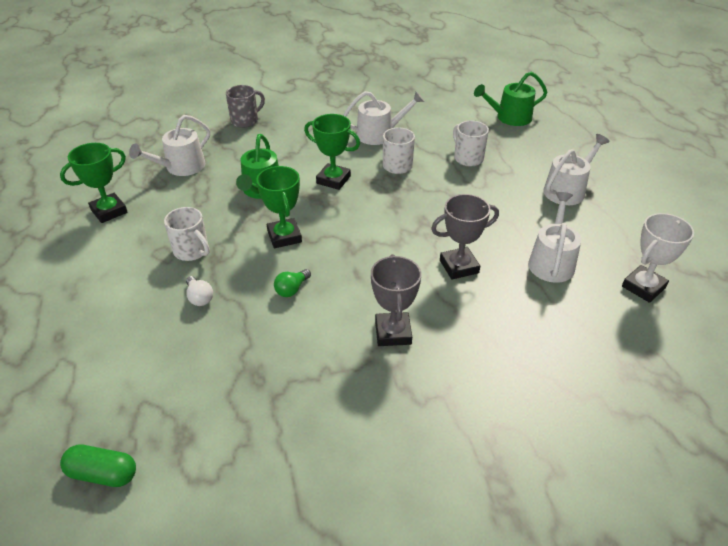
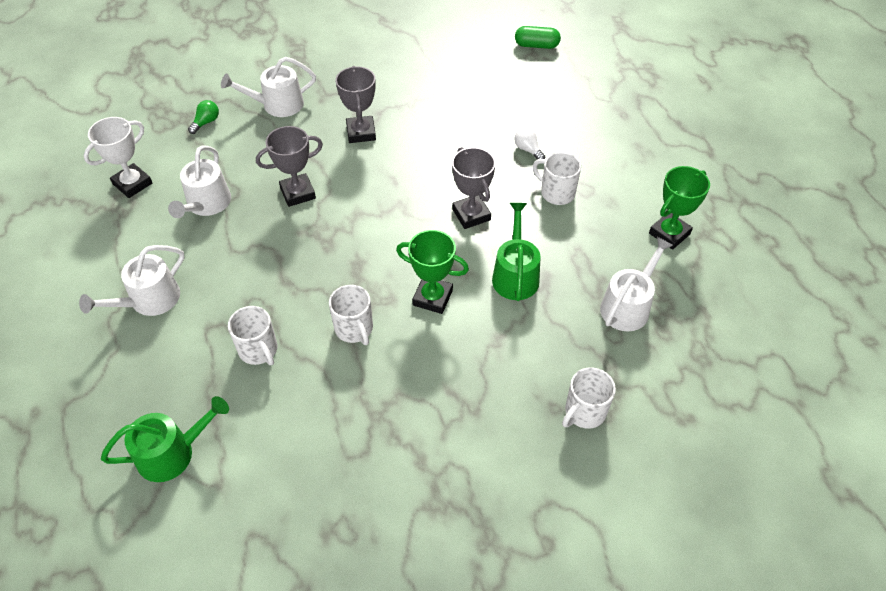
camera: 175 degrees right, 10 degrees up
(245, 121) = (584, 412): grey mug -> white mug
(284, 236) = (471, 215): green trophy -> grey trophy
(292, 289) = (450, 162): green light bulb -> green light bulb (206, 122)
(379, 134) = (379, 393): white watering can -> white watering can (278, 105)

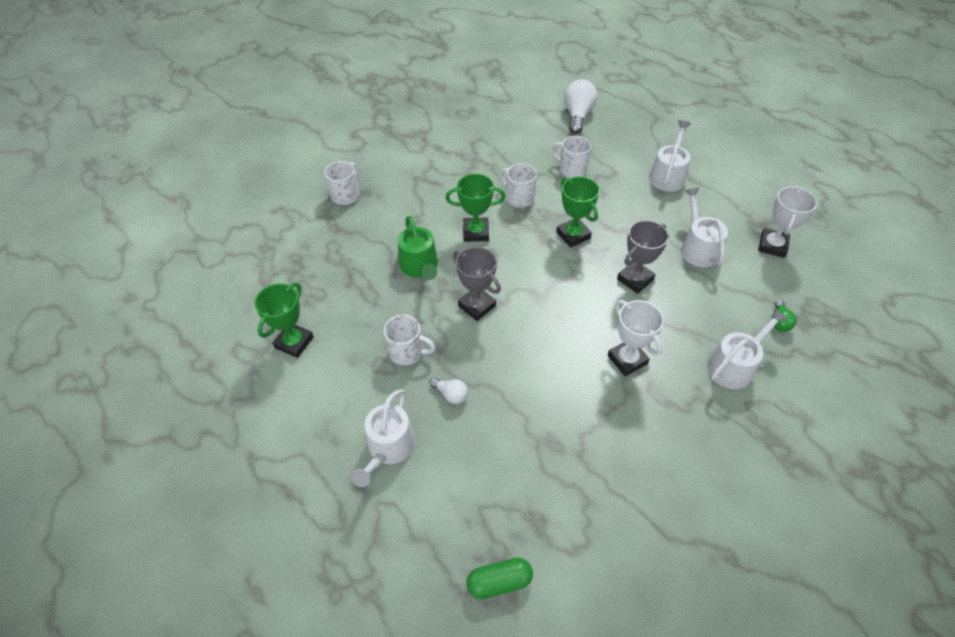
camera: 160 degrees right, 0 degrees up
(172, 453) = (578, 115): green watering can -> white light bulb
(324, 259) = (573, 235): none -> green trophy
(361, 132) = (627, 359): grey trophy -> white trophy
(628, 306) = (325, 269): white watering can -> white watering can (389, 448)

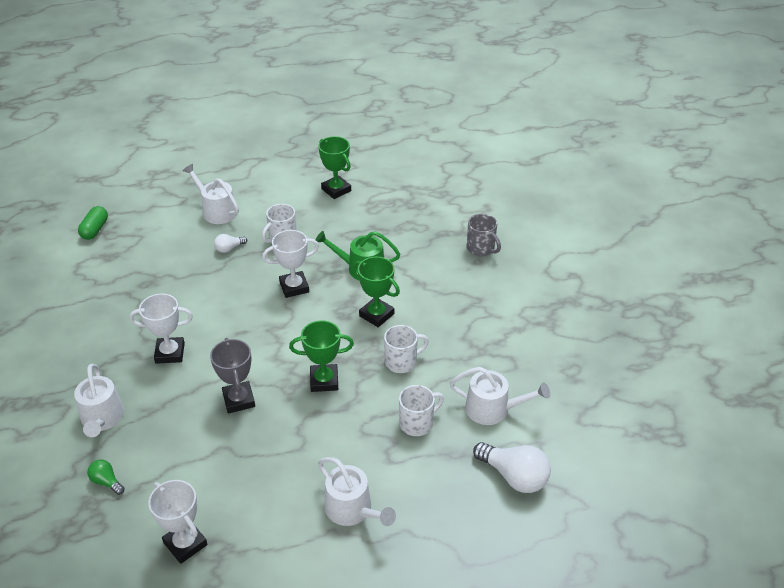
camera: 115 degrees right, 10 degrees down
(346, 195) = (481, 248): white mug -> grey mug
(476, 232) = (376, 315): green trophy -> green trophy turned 75 degrees counterclockwise
(477, 306) = (294, 287): grey trophy -> white trophy
(698, 248) = (234, 472): white watering can -> white watering can (492, 409)

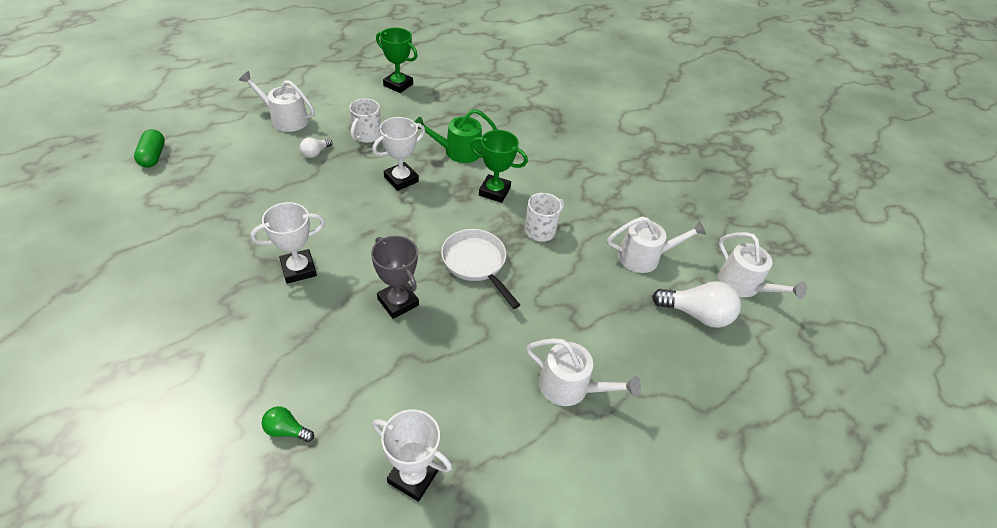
camera: 25 degrees left, 5 degrees up
(102, 418) = (249, 358): white watering can -> white watering can (743, 284)
(324, 381) = (476, 264): green trophy -> white pan
(417, 423) = (585, 285): white mug -> none
(481, 248) = (556, 118): grey mug -> none

